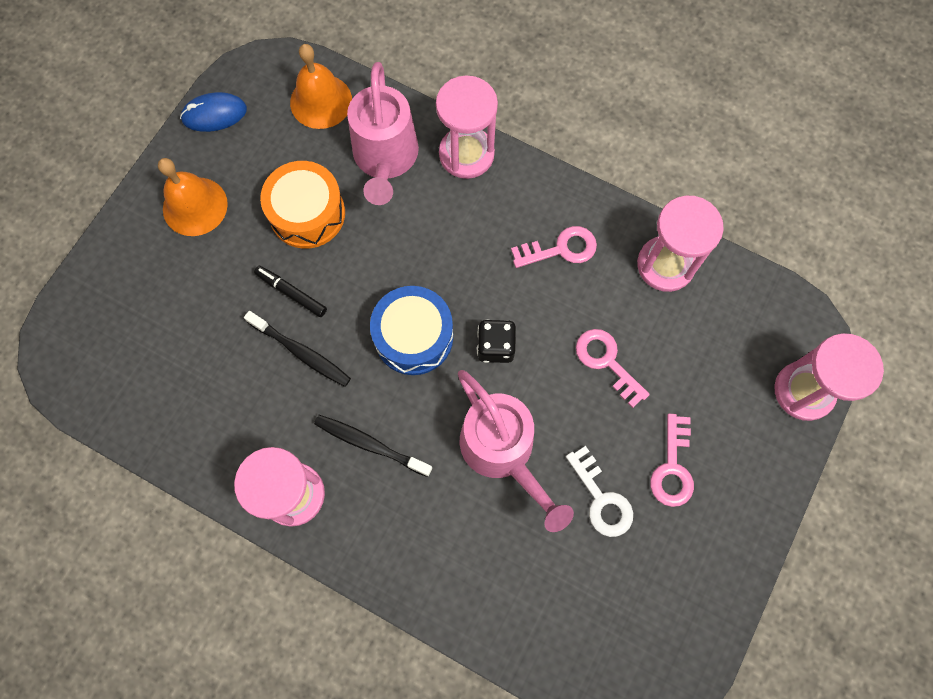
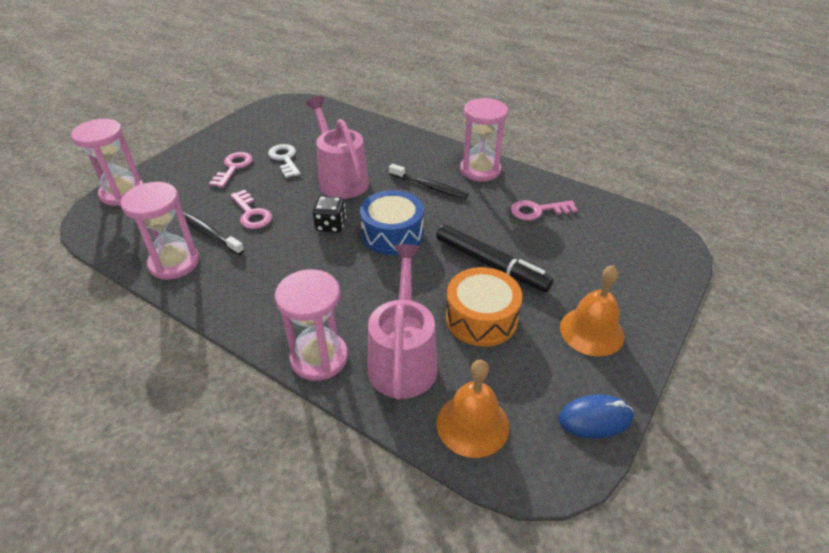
camera: 175 degrees left, 30 degrees down
(291, 293) = (491, 264): black marker -> black marker, size x1.83
(301, 352) = (480, 231): black toothbrush -> black toothbrush (209, 233)
(560, 249) = (257, 278): pink key -> pink key (538, 211)

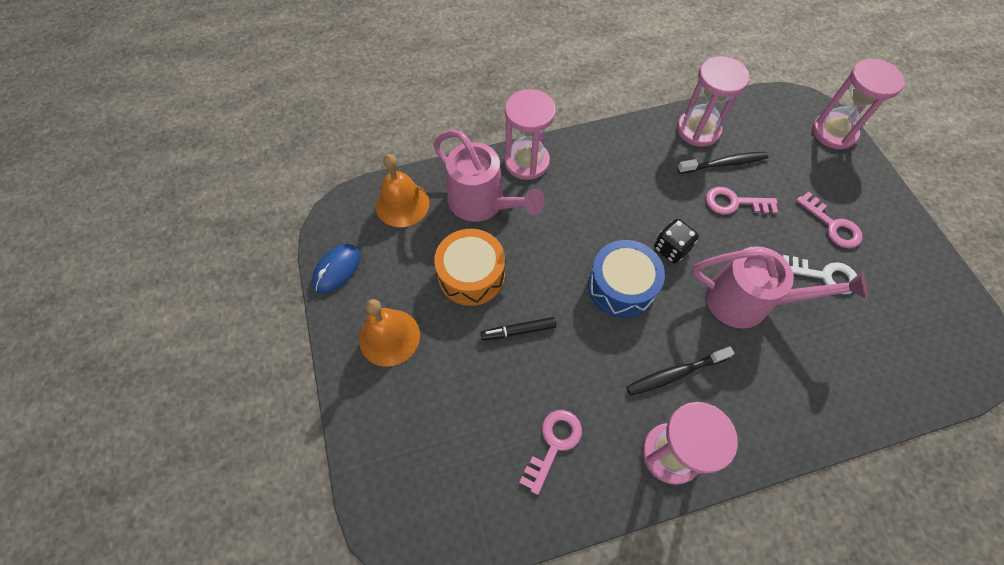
camera: 130 degrees right, 20 degrees up
(491, 264) = (518, 331): black marker -> black marker, size x0.55

